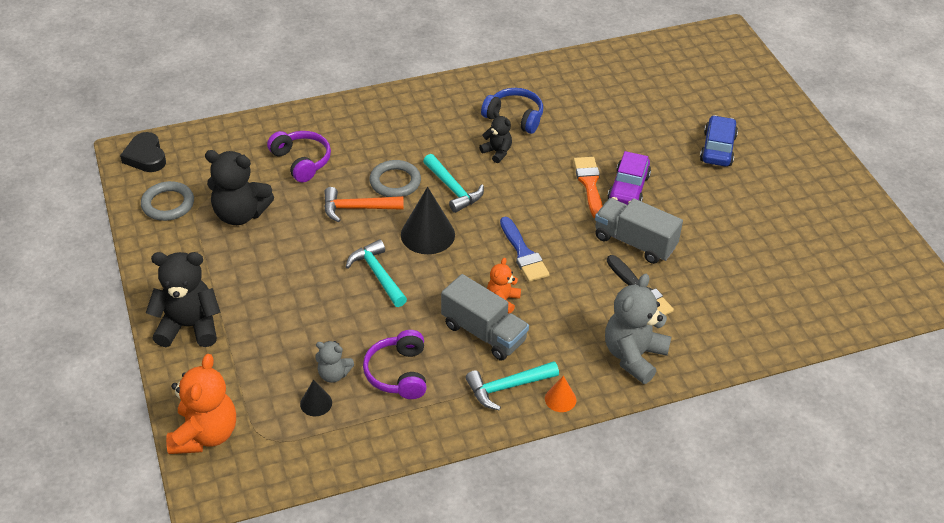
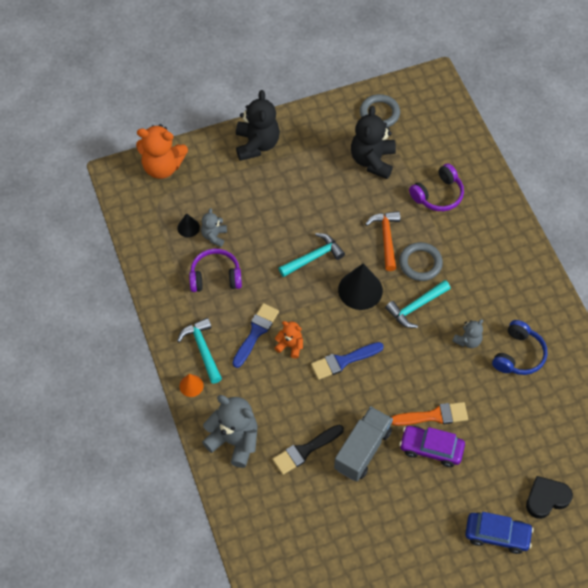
camera: 90 degrees right, 15 degrees up
(146, 156) = (431, 91): black heart -> black heart (546, 498)
(484, 333) = (256, 332): grey truck -> blue brush
(497, 152) = (468, 340): black teddy bear -> grey teddy bear

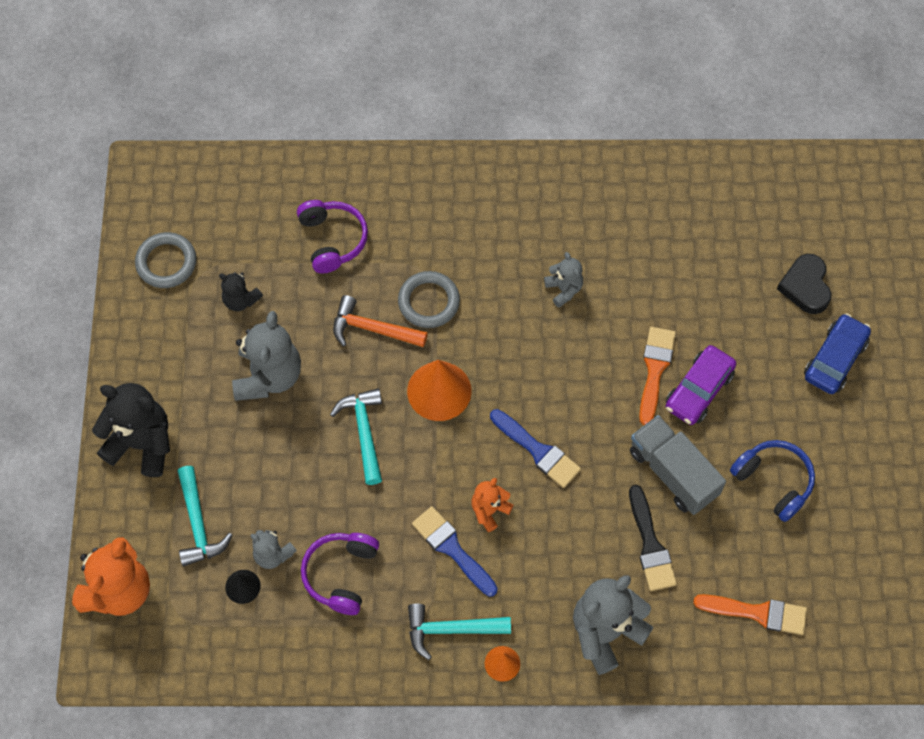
camera: 70 degrees left, 5 degrees up
(283, 533) = (757, 613): none -> orange brush
(328, 193) = (268, 376): none -> grey teddy bear
(343, 361) = (538, 451): blue brush -> blue brush turned 45 degrees counterclockwise
(360, 290) = (439, 391): black cone -> orange cone
(372, 160) = (241, 300): black teddy bear -> black teddy bear, size x0.54
(416, 307) = (492, 332): turquoise hammer -> turquoise hammer (198, 524)
(518, 355) = (605, 239): blue headphones -> blue headphones (773, 481)

